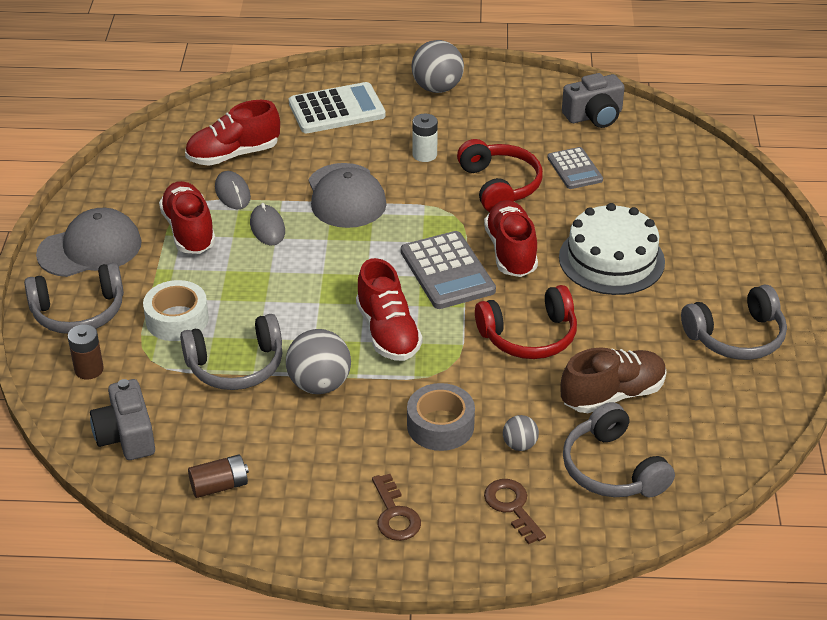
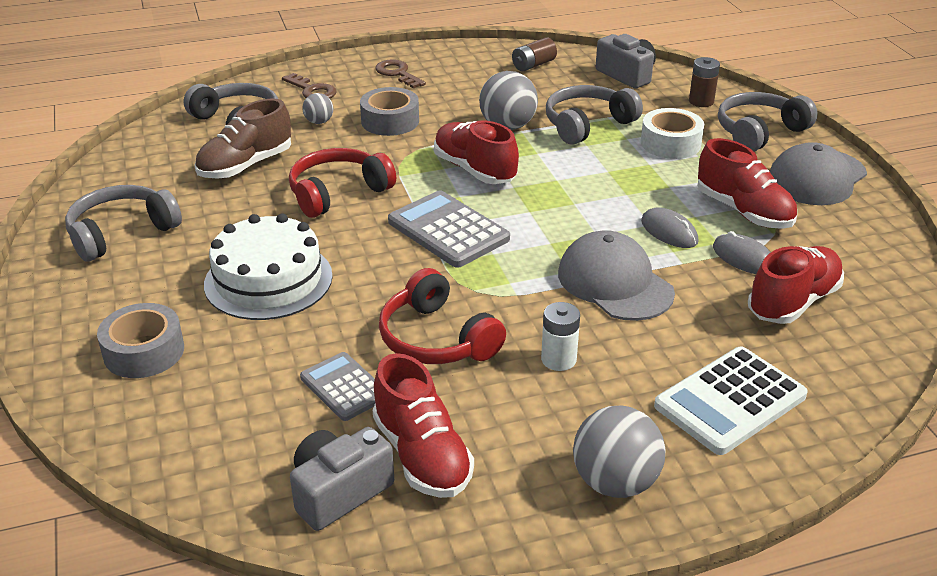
camera: 160 degrees right, 5 degrees down
(511, 252) = (388, 263): red shoe -> red shoe (422, 455)
(711, 223) = (144, 351): none -> grey tape

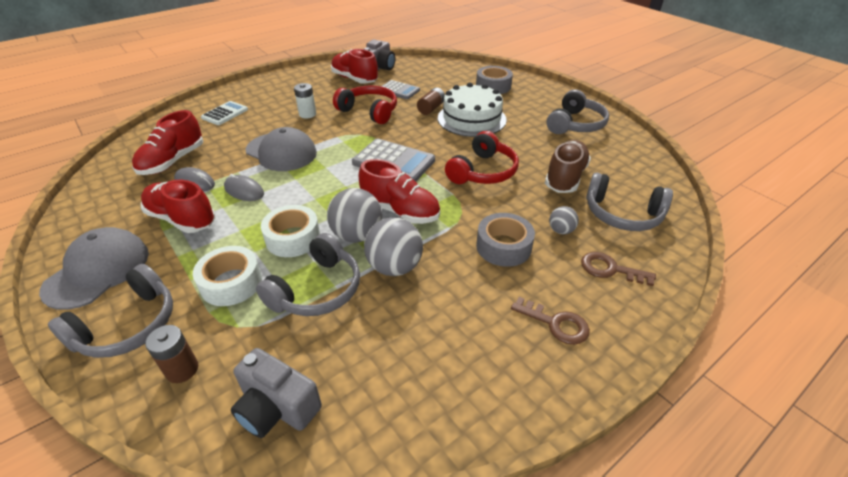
camera: 160 degrees right, 5 degrees up
(533, 65) = (408, 395): brown battery -> brown battery (431, 108)
(606, 167) = (293, 238): none -> white tape
(615, 482) = (278, 84): grey ball -> grey ball (357, 235)
(730, 401) = (225, 114): white calculator -> white calculator, size x0.63

